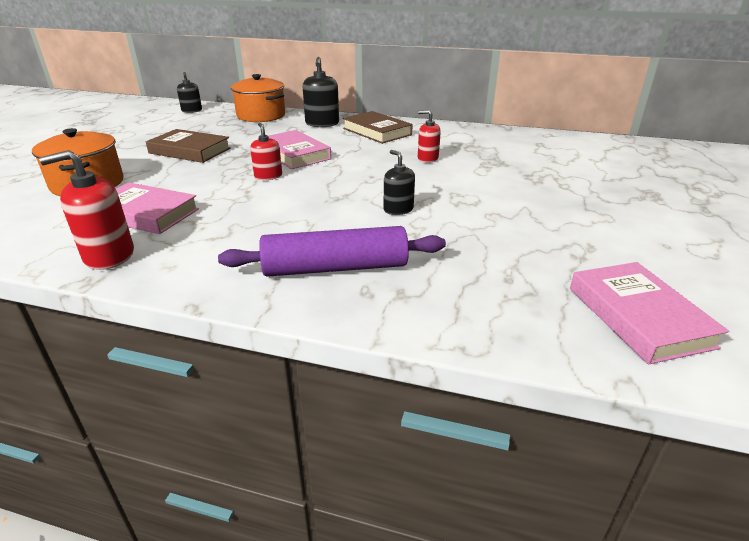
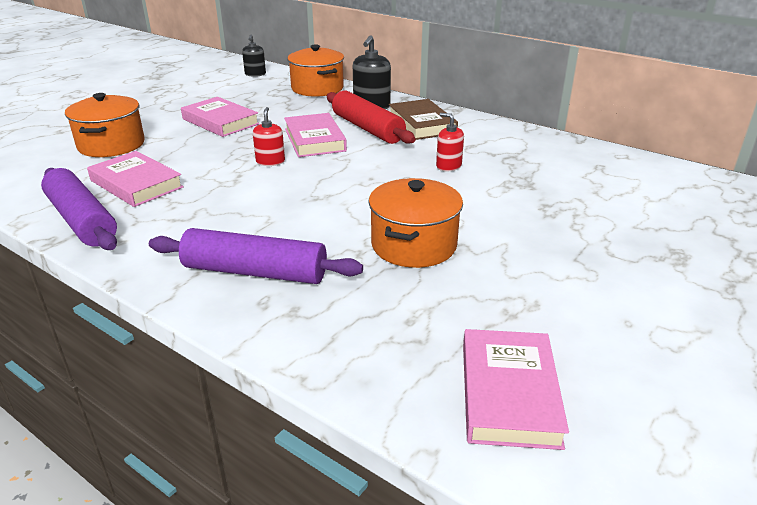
camera: 20 degrees right, 0 degrees up
(109, 256) = (81, 220): red soap dispenser -> purple rolling pin
(190, 151) = (220, 121): brown book -> pink book
(334, 140) = (367, 128): none -> red rolling pin
(398, 209) = (365, 221): black soap dispenser -> none
(455, 220) = (414, 245): none -> orange pot

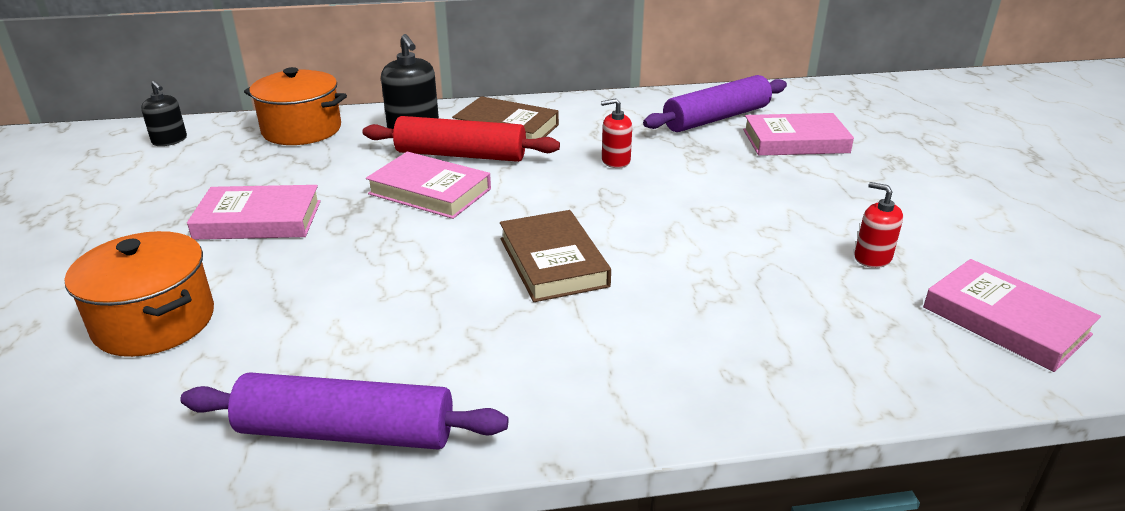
camera: 45 degrees left, 0 degrees up
(136, 184) = (318, 348): pink book -> pink book (795, 141)
(255, 272) = (666, 356): purple rolling pin -> purple rolling pin (716, 118)
(270, 162) = (432, 238): red soap dispenser -> red soap dispenser (872, 258)
(300, 200) = (553, 262): none -> brown book
(414, 245) = (735, 249): orange pot -> none

